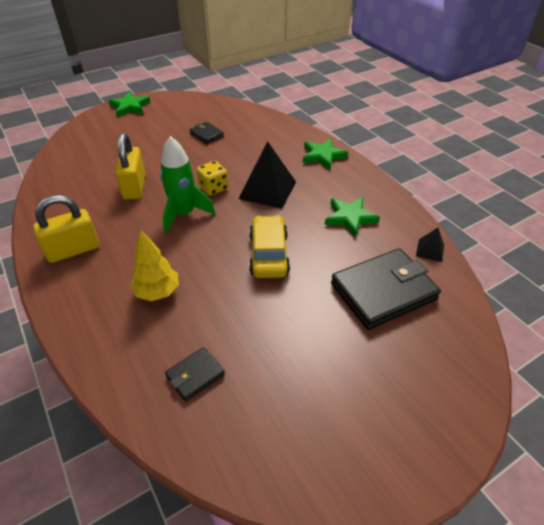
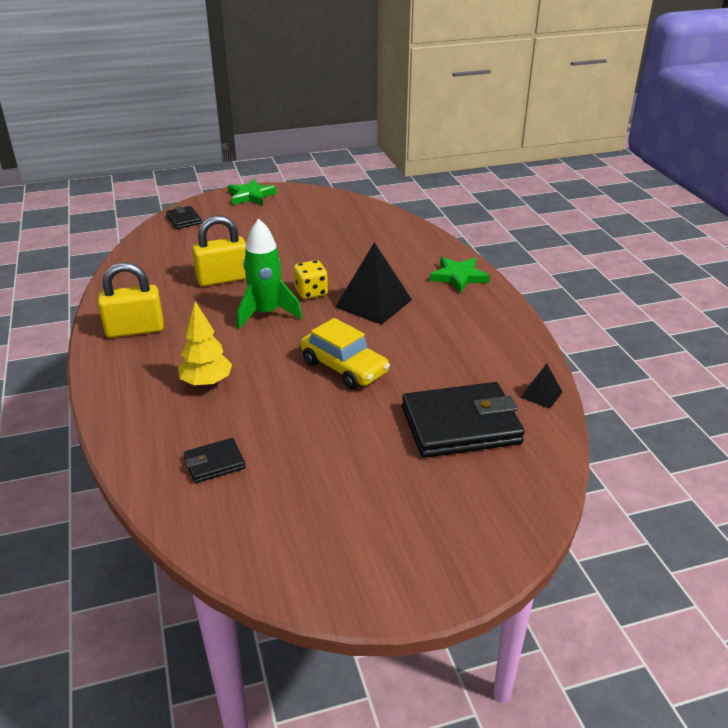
camera: 15 degrees right, 10 degrees down
(135, 187) = (223, 279): yellow padlock -> yellow padlock turned 60 degrees clockwise
(206, 134) = (327, 236): black wallet -> black wallet (184, 220)
(269, 254) = (344, 367): yellow car -> yellow car turned 120 degrees clockwise
(350, 218) = (459, 346): green star -> none

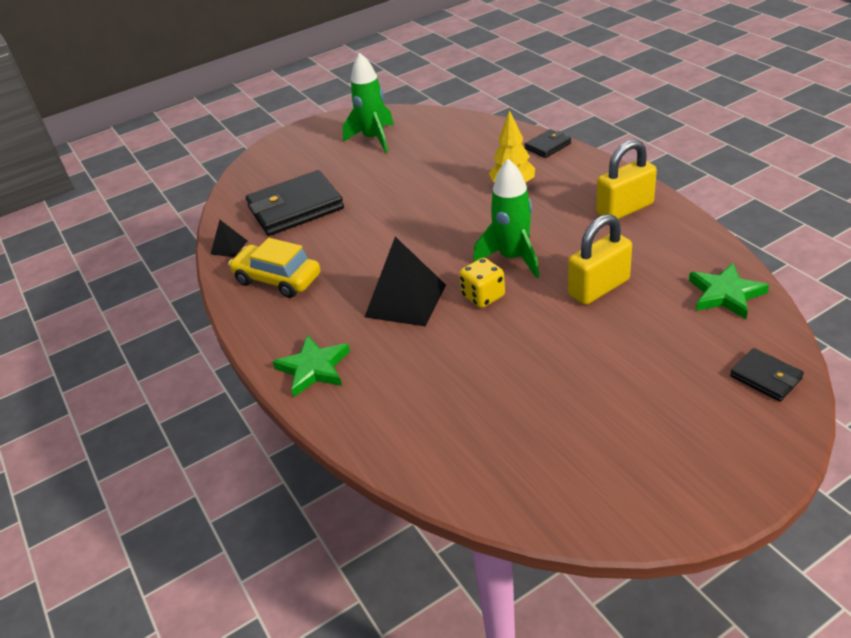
camera: 170 degrees right, 5 degrees up
(214, 463) = (462, 145): black wallet -> black wallet (548, 146)
(251, 196) = (726, 476): green star -> green star (725, 294)
(324, 520) = (374, 139): none -> green rocket
(344, 367) = (404, 226): yellow car -> yellow car (277, 279)

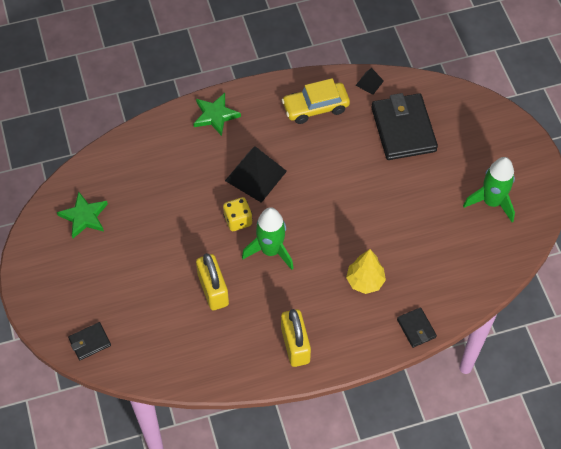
camera: 100 degrees right, 20 degrees up
(277, 279) = (315, 107): yellow car -> yellow car turned 150 degrees counterclockwise
(725, 294) = (169, 360): green star -> green star (84, 216)

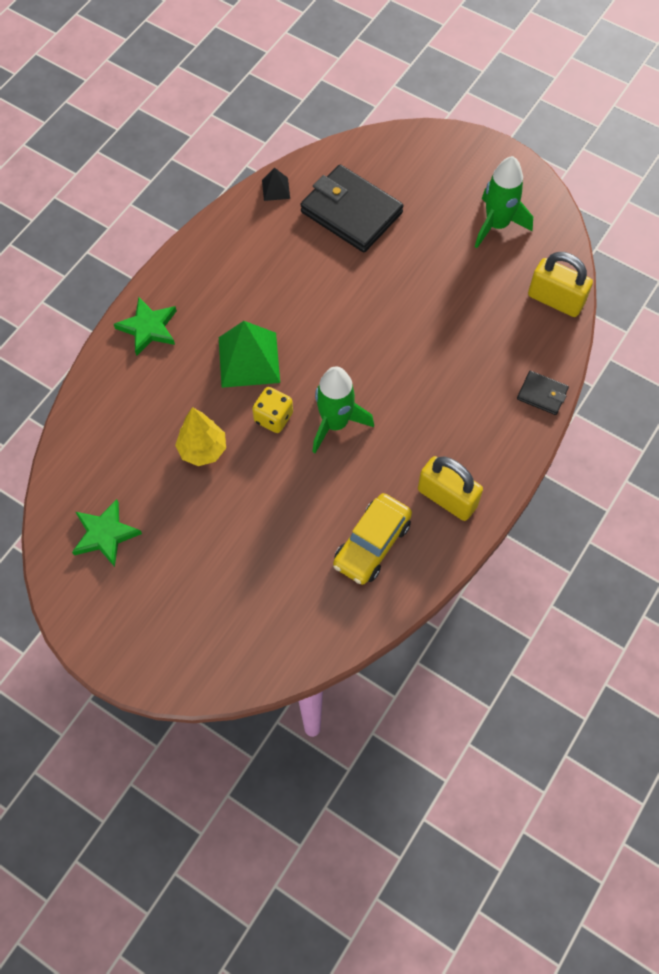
camera: 40 degrees left, 5 degrees up
(90, 342) = (238, 660): black wallet -> none
(213, 290) = (315, 506): yellow padlock -> yellow padlock (555, 300)
(256, 176) = (249, 359): black pyramid -> green pyramid
(315, 107) = (245, 249): yellow car -> yellow car (372, 544)
(365, 281) = (453, 385): yellow tree -> yellow tree (202, 450)

